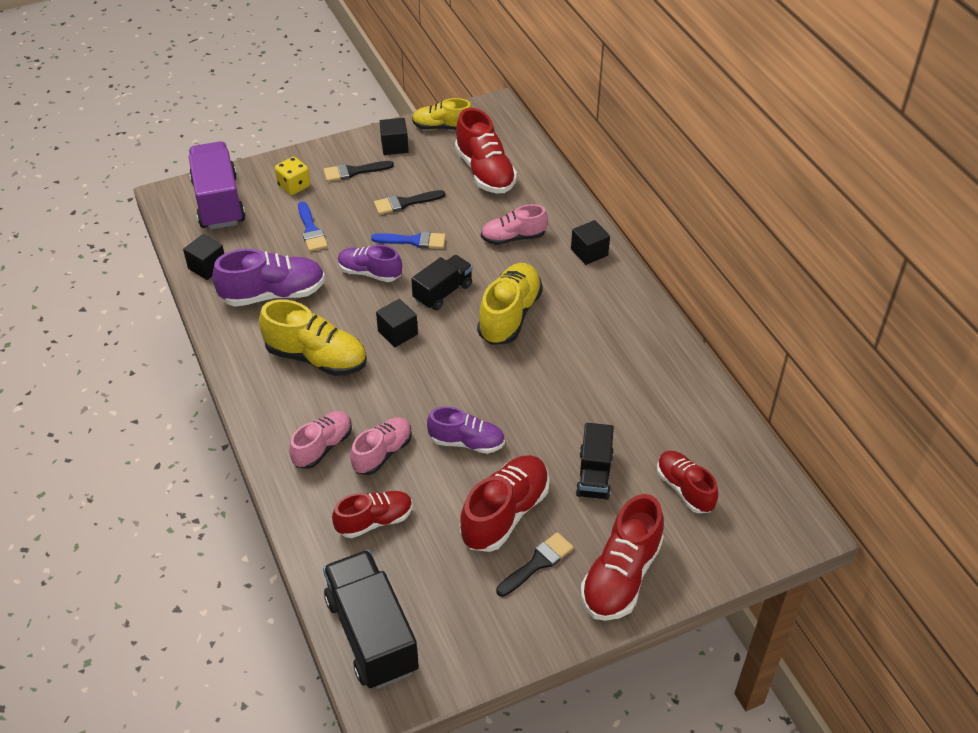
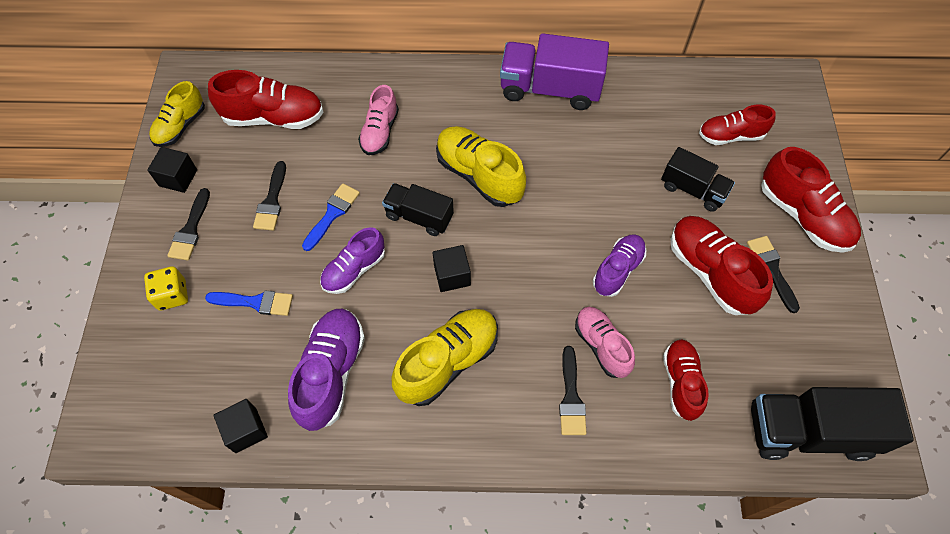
camera: 65 degrees left, 15 degrees up
(219, 202) = (144, 383): purple truck -> purple truck (550, 89)
(323, 447) = (571, 397): pink shoe -> black brush
(443, 292) = (419, 216): black truck -> black truck turned 45 degrees counterclockwise
(589, 252) = (434, 84): black cube -> none

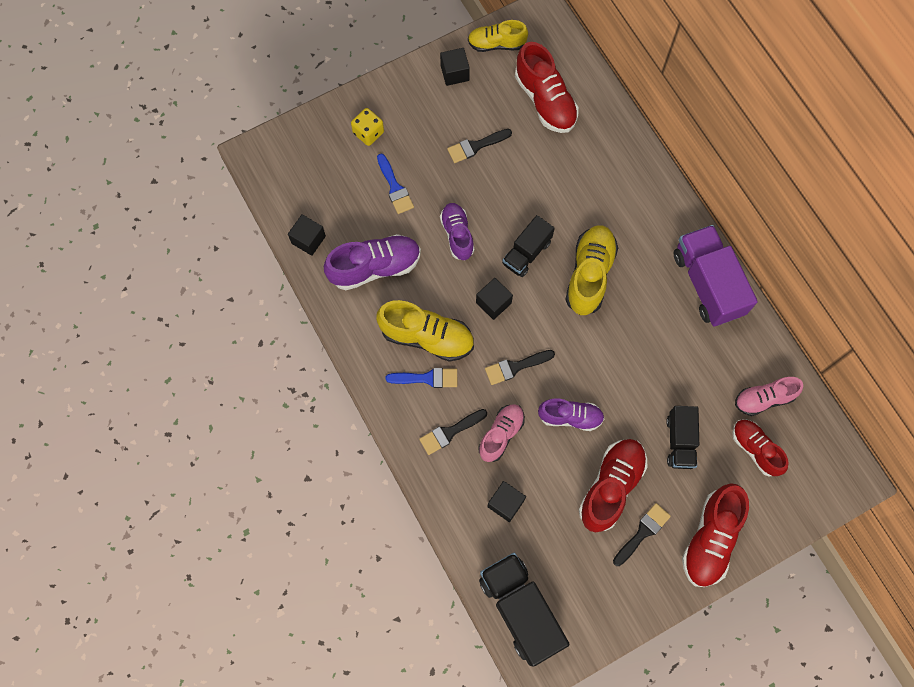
camera: 60 degrees right, 10 degrees up
(190, 229) = (421, 110): black brush -> black brush (515, 367)
(332, 214) = (491, 193): blue brush -> blue brush (427, 378)
(354, 270) = (457, 235): purple shoe -> purple shoe turned 60 degrees clockwise
(380, 132) = (581, 182): pink shoe -> pink shoe (763, 399)
(419, 216) = (526, 253): black truck -> black truck turned 135 degrees counterclockwise
(681, 382) = (505, 503): red shoe -> black cube

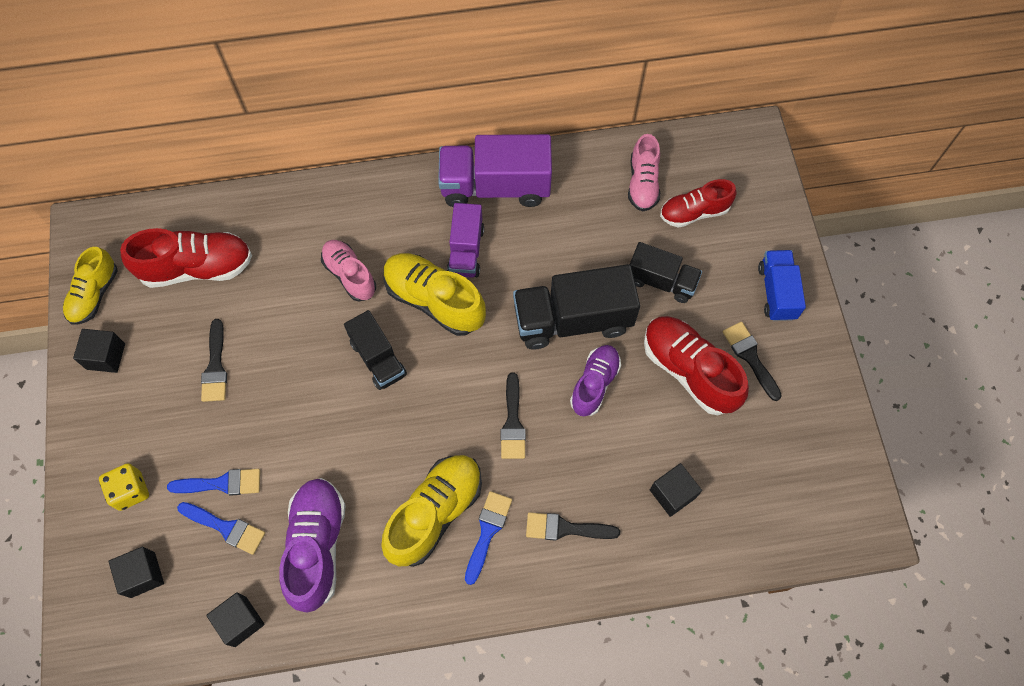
camera: 70 degrees left, 5 degrees down
(366, 204) = (226, 528): none -> blue brush
(450, 432) = (565, 528): black brush -> black brush turned 105 degrees clockwise
(457, 235) = (319, 430): purple shoe -> none
(493, 303) = (424, 419): black cube -> black cube (143, 575)
(501, 434) = (588, 469): pink shoe -> pink shoe (350, 275)
(521, 610) = (801, 522): black truck -> black truck (572, 320)
(641, 282) = (466, 251): none -> purple truck
(710, 538) = (776, 292): red shoe -> blue truck

